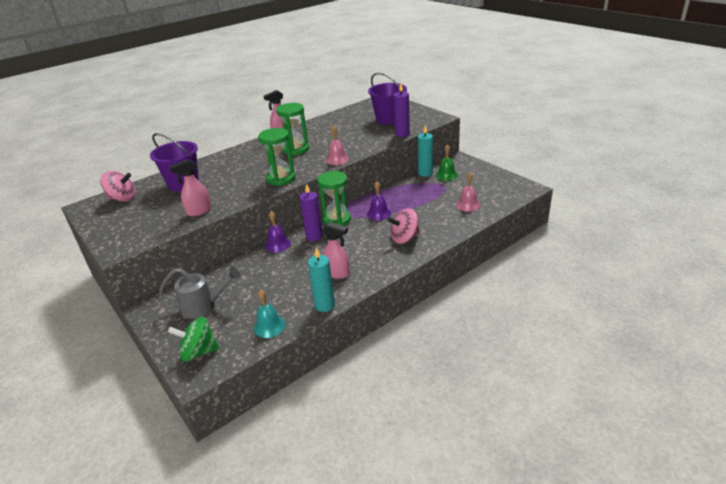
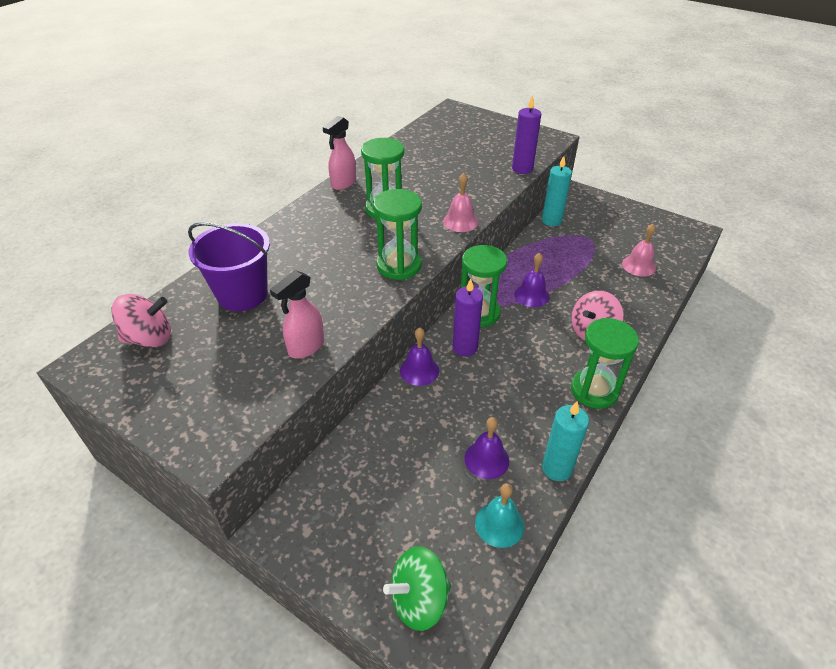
camera: 20 degrees left, 10 degrees up
(204, 306) = (373, 508): grey watering can -> none
(285, 294) = (486, 459): none -> purple bell
(337, 273) = (539, 408): pink spray bottle -> none
(380, 269) = (594, 390): none -> green hourglass
(388, 119) = (485, 145): purple bucket -> none
(446, 175) = (581, 221): green bell -> none

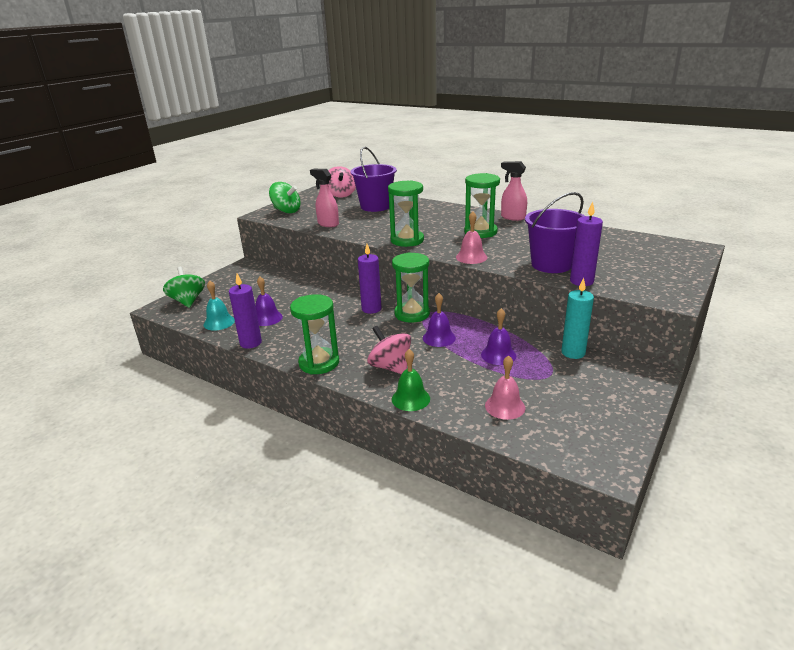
camera: 90 degrees right, 15 degrees down
(208, 411) = (286, 211): none -> green spinning top
(419, 370) = (349, 294): purple bell -> purple bell (498, 355)
(484, 178) = (551, 264): none -> purple bucket
(557, 468) = (250, 343): turquoise candle -> purple candle
(643, 319) = (410, 399): none -> green bell

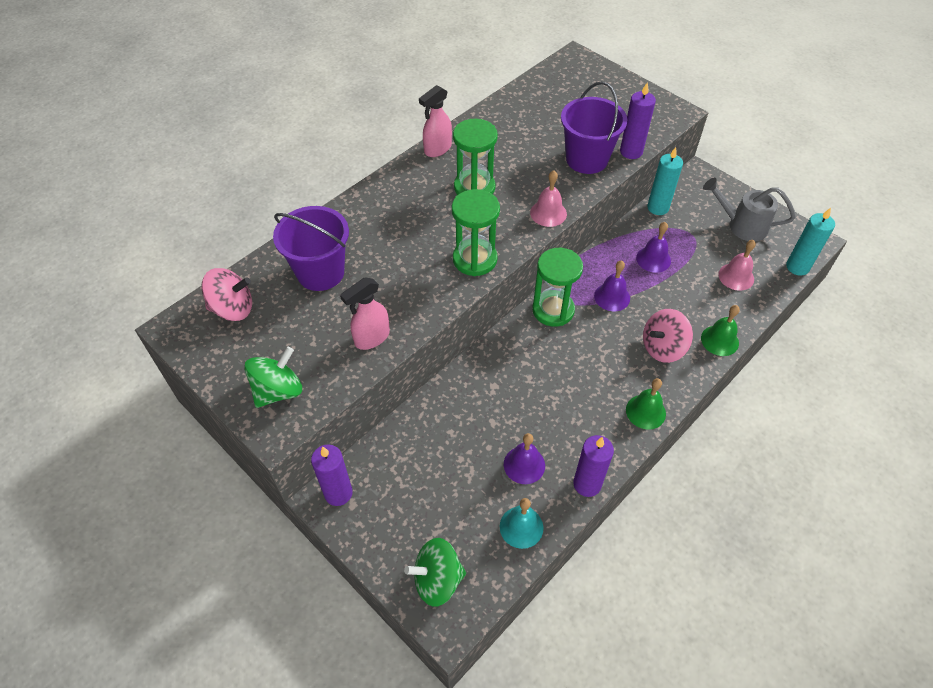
camera: 80 degrees left, 25 degrees up
(319, 363) = (645, 411): green hourglass -> green bell
(371, 309) = (530, 347): purple candle -> purple candle (338, 493)
(549, 454) = (797, 267): none -> turquoise candle
(590, 408) = (742, 225): none -> grey watering can

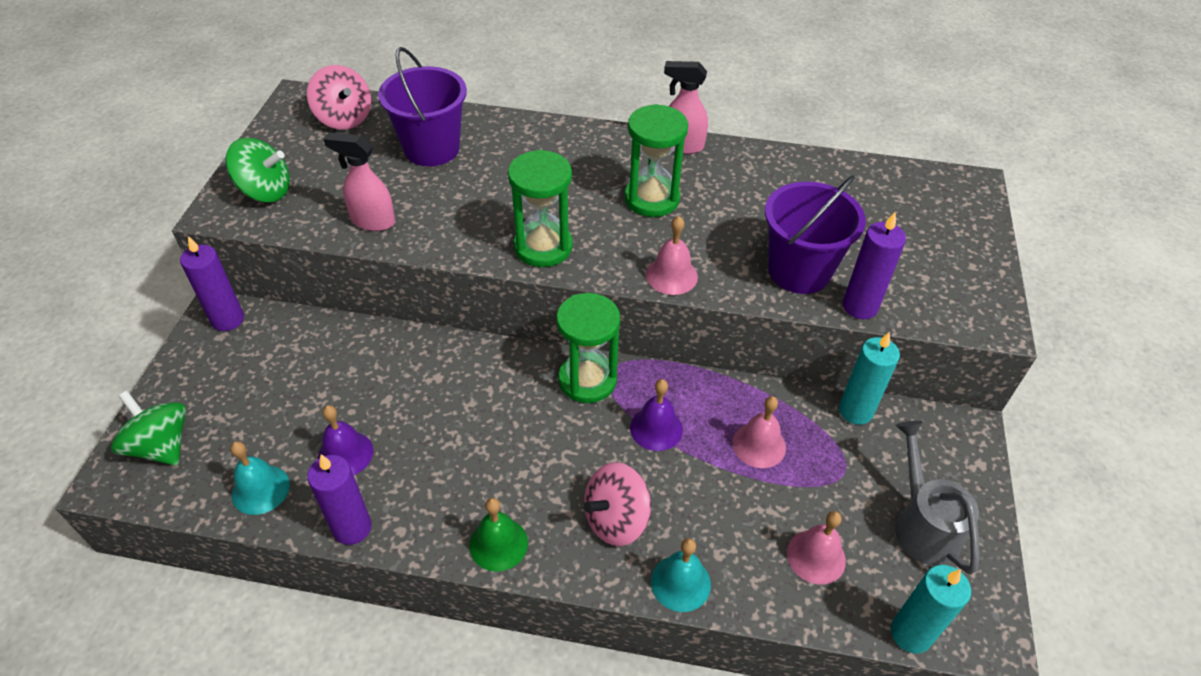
camera: 55 degrees right, 5 degrees down
(653, 259) = (759, 445): purple bell -> pink bell
(663, 348) = (616, 519): pink spinning top -> pink spinning top turned 60 degrees counterclockwise
(719, 340) = (680, 583): green bell -> turquoise bell

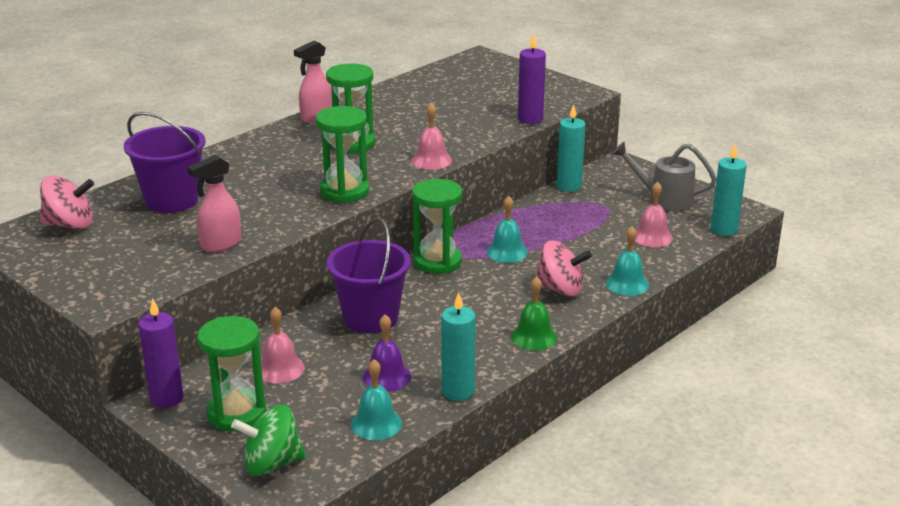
camera: 55 degrees left, 20 degrees down
(227, 378) = (236, 413): none -> green hourglass
(265, 191) = (110, 280): green spinning top -> none
(352, 528) = (458, 391): purple candle -> turquoise candle
(616, 519) = (560, 289): pink spinning top -> pink spinning top turned 75 degrees counterclockwise
(656, 428) = (507, 252): purple bell -> turquoise bell
(759, 445) = (558, 224): pink bell -> pink bell (280, 369)
(799, 271) = (480, 124): purple bucket -> purple bucket (370, 318)

